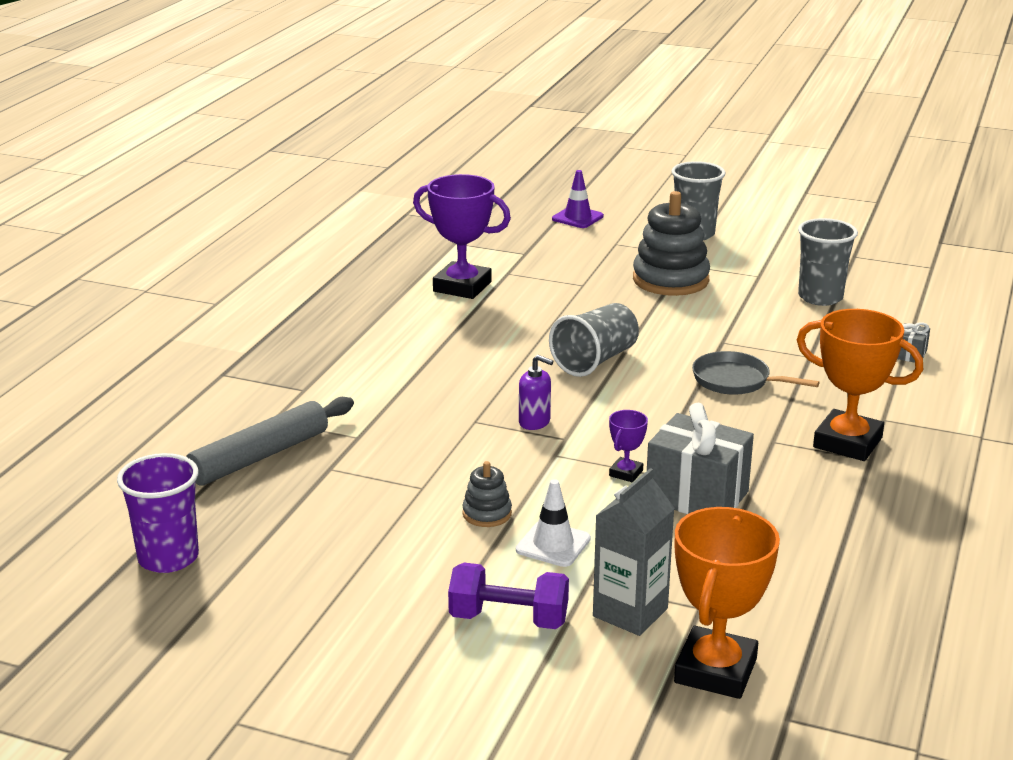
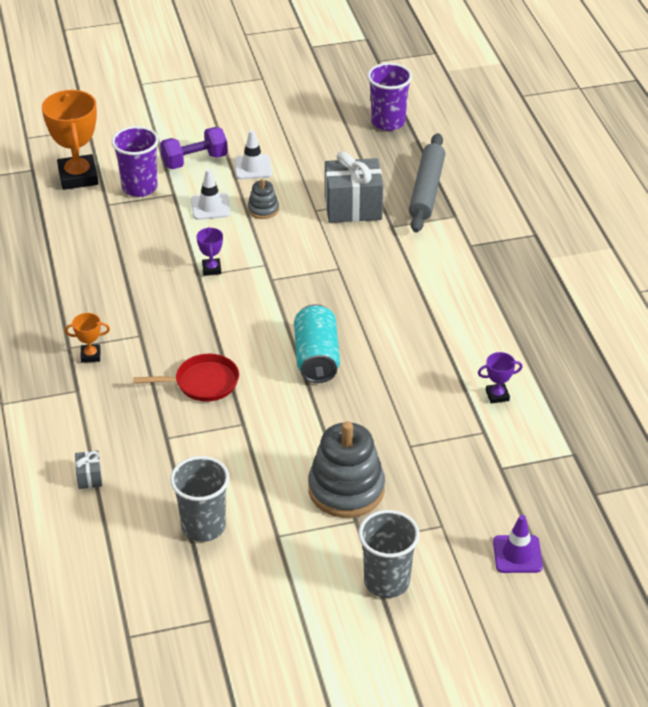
camera: 145 degrees right, 15 degrees up
(435, 573) = (253, 167): none -> white traffic cone
(462, 287) = (497, 395): purple trophy -> purple trophy, size x0.47
(534, 422) = (302, 283): purple soap dispenser -> none
(595, 360) = (316, 358): grey cup -> turquoise can
(630, 612) = (139, 187): grey carton -> purple cup
(697, 496) = (157, 270): grey gift -> grey gift (353, 207)
(736, 381) = (202, 383): grey pan -> red pan
(847, 442) = (90, 355): orange trophy -> orange trophy, size x0.47

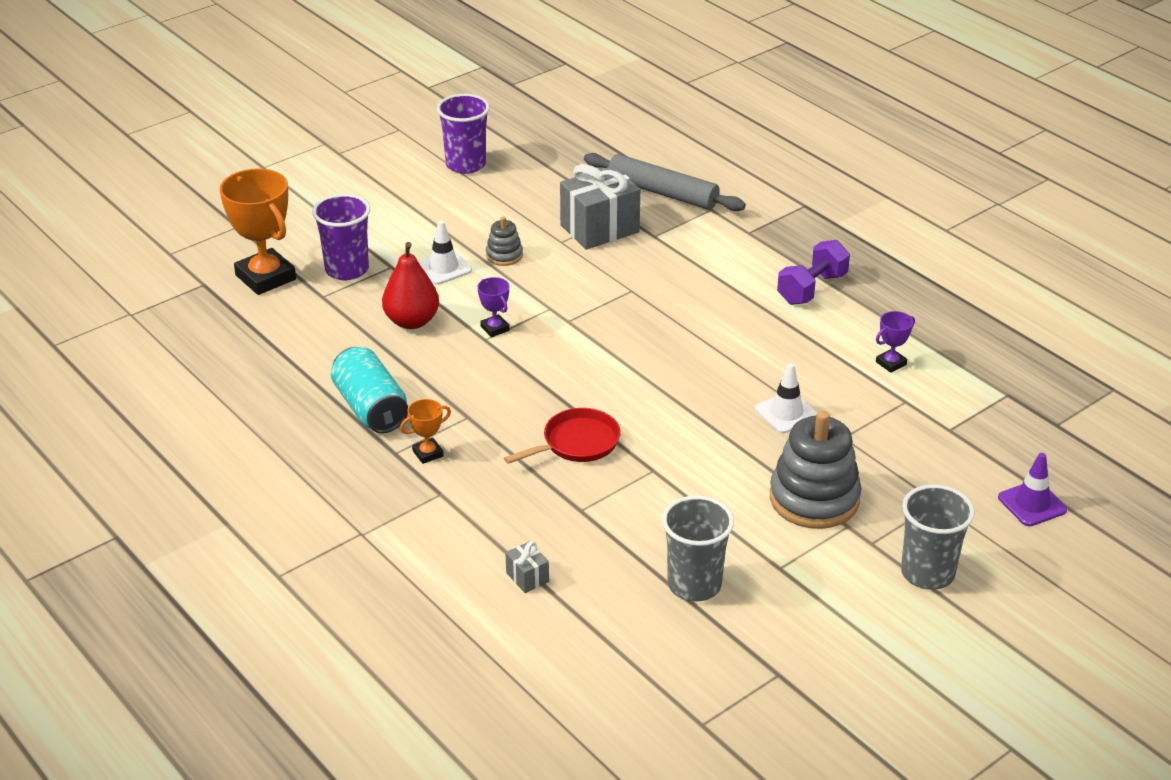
camera: 25 degrees left, 5 degrees down
(155, 244) = (412, 321): none -> red pear
(194, 161) = (389, 227): purple dumbbell -> purple dumbbell (812, 289)
(253, 167) = (459, 218): white traffic cone -> white traffic cone (786, 413)
(316, 358) = (679, 382): turquoise can -> turquoise can (370, 408)
(388, 122) = (570, 139): purple cup -> purple cup (465, 165)
(426, 190) = (663, 192): grey rolling pin -> grey rolling pin turned 45 degrees counterclockwise

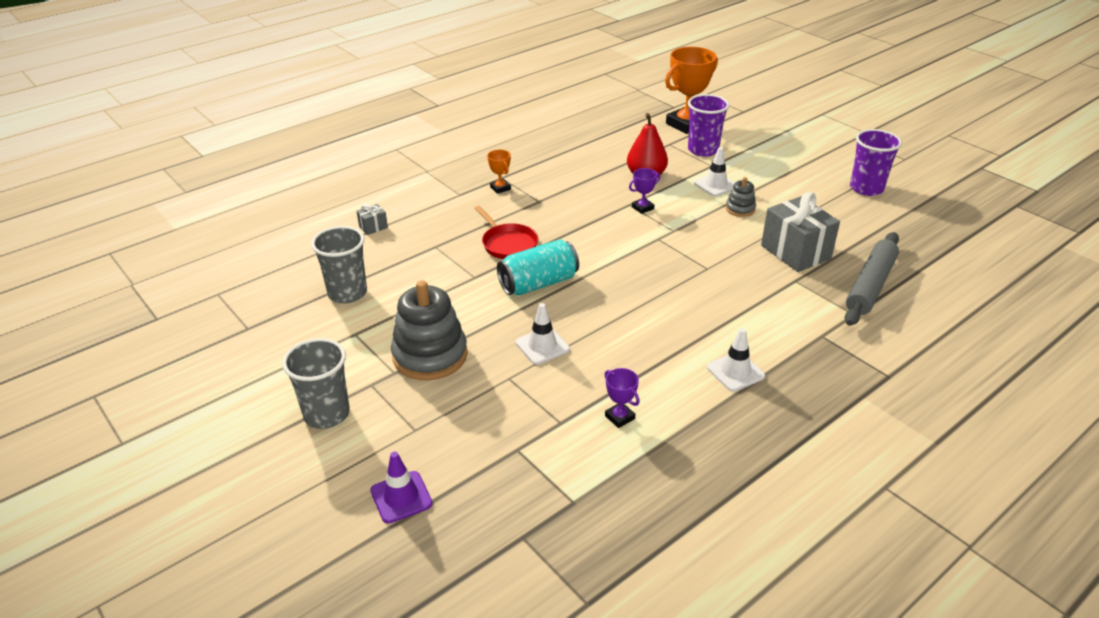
camera: 90 degrees right, 0 degrees up
(370, 408) = (547, 167): turquoise can -> turquoise can (538, 283)
(812, 289) = (735, 372): purple dumbbell -> white traffic cone

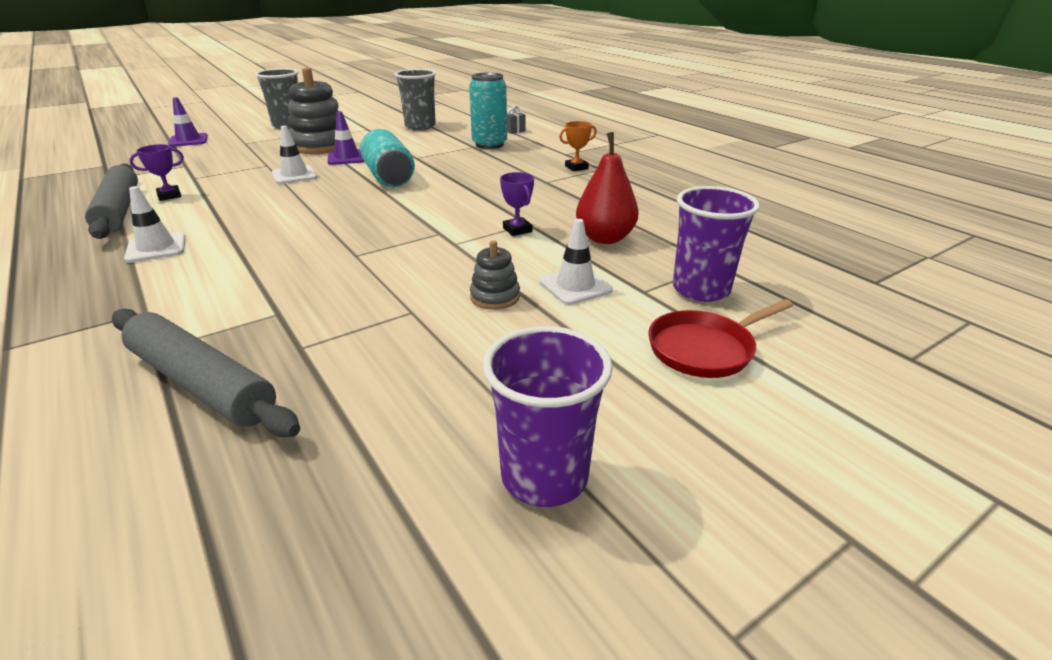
camera: 95 degrees right, 5 degrees down
(429, 237) = (489, 144): none -> turquoise can
(479, 323) = (347, 158): none -> purple traffic cone
(508, 244) = (465, 168): red pan -> red pan (705, 349)
(666, 438) = (119, 210): none -> grey rolling pin
(686, 124) = (802, 285): orange trophy -> none
(795, 252) = (348, 326): grey gift -> none

